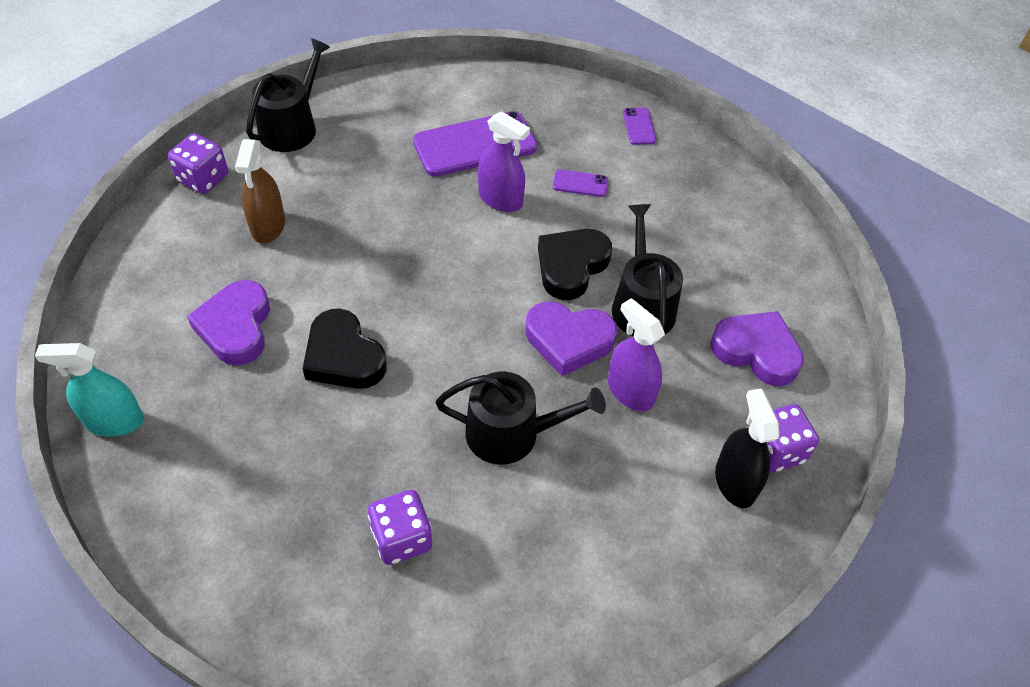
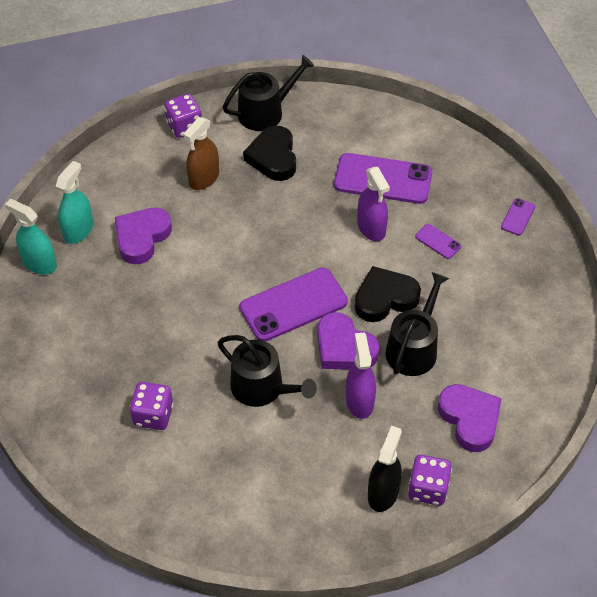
camera: 35 degrees right, 0 degrees up
(143, 356) = (78, 230): none -> turquoise spray bottle
(343, 356) = (193, 288): black heart -> black heart (273, 157)
(477, 320) = (293, 305): none -> purple phone

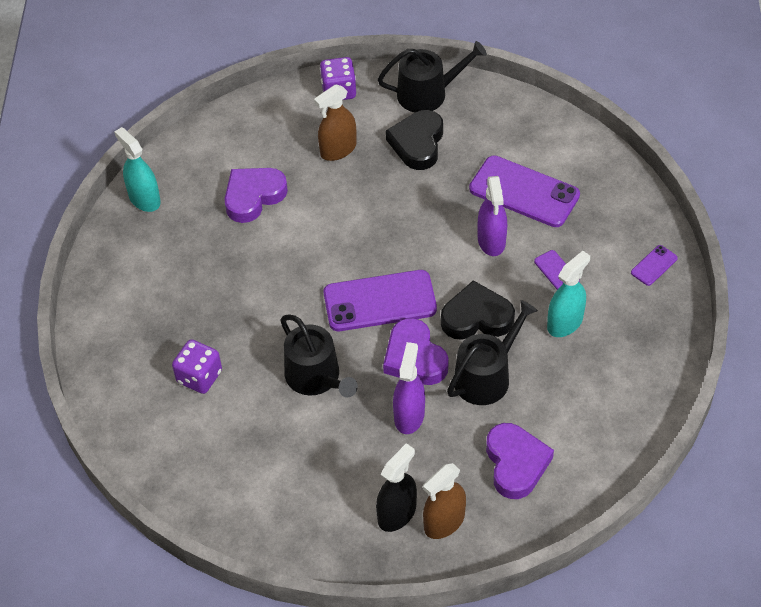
camera: 20 degrees right, 0 degrees up
(78, 230) = (194, 175): turquoise spray bottle -> turquoise spray bottle (565, 323)
(428, 489) = (444, 522): purple dice -> brown spray bottle

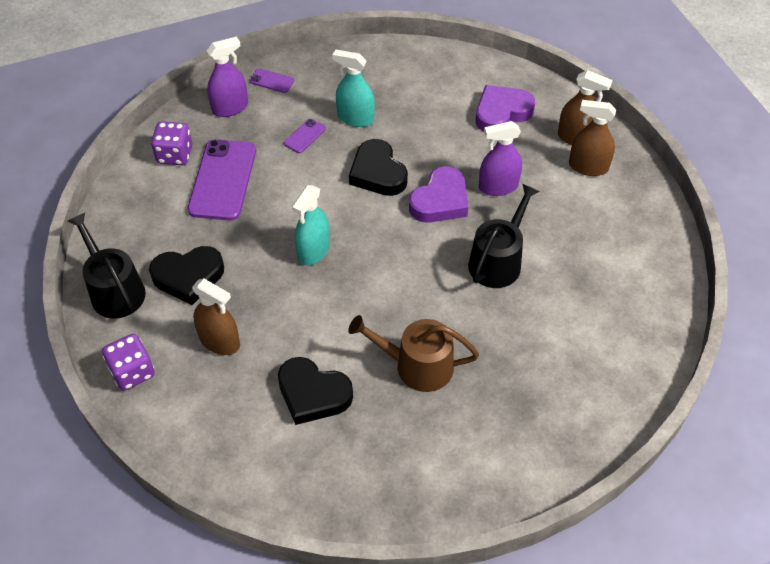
camera: 115 degrees left, 0 degrees up
(144, 199) = (360, 502): turquoise spray bottle -> turquoise spray bottle (313, 251)
(199, 377) = (548, 350): purple dice -> purple dice (175, 155)
(239, 274) = (417, 366): none -> brown watering can
(253, 196) = (313, 394): purple heart -> black heart
(380, 301) = (394, 243): purple phone -> none
(397, 513) = (588, 167): black spray bottle -> brown spray bottle
(486, 376) = (433, 150): black watering can -> none
(491, 241) = (289, 187): purple spray bottle -> purple spray bottle (230, 108)

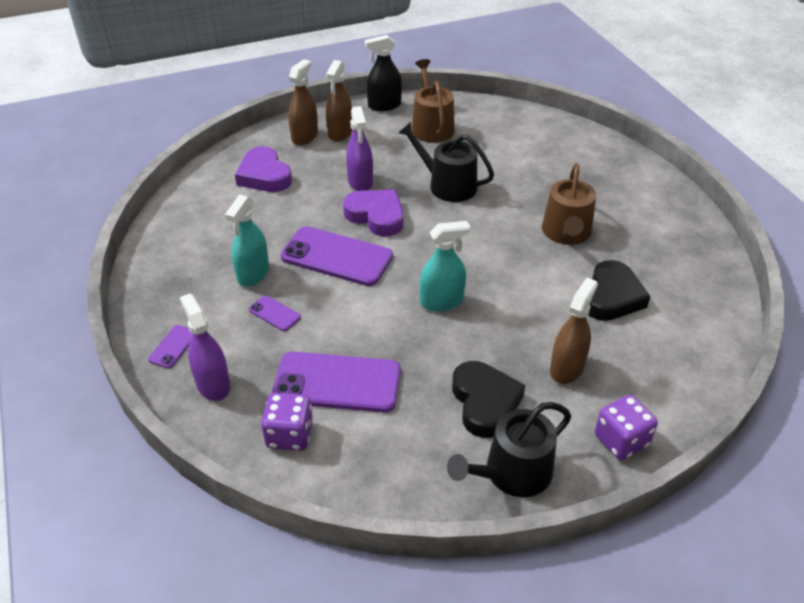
camera: 90 degrees left, 10 degrees down
(313, 251) = (441, 301): turquoise spray bottle -> turquoise spray bottle turned 45 degrees counterclockwise
(378, 173) = (336, 257): black heart -> purple phone
(614, 249) = (431, 127): none -> brown watering can
(654, 204) = (384, 105): none -> black spray bottle

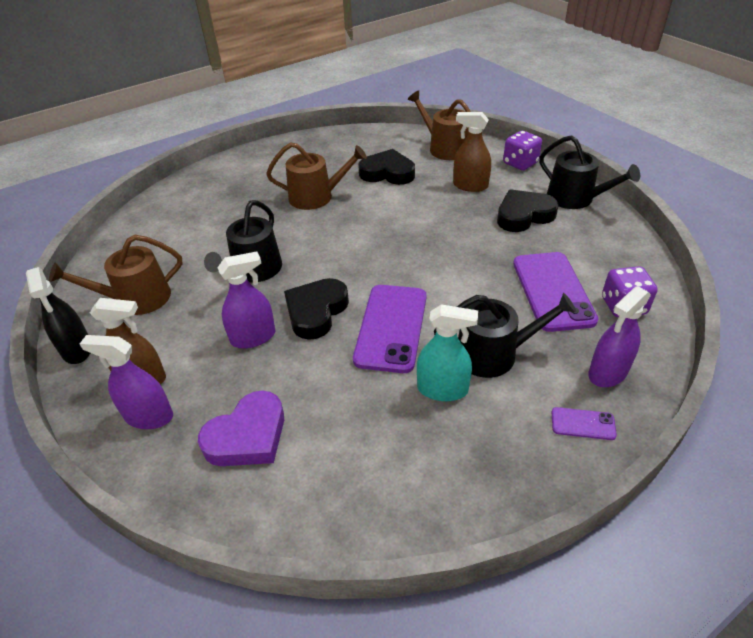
camera: 100 degrees left, 0 degrees up
(274, 313) = (493, 353): purple phone -> black watering can
(304, 136) = (149, 416): brown spray bottle -> purple spray bottle
(376, 216) = (316, 312): purple heart -> black heart
(441, 301) = (427, 250): turquoise spray bottle -> none
(675, 365) = (444, 148): none -> brown watering can

